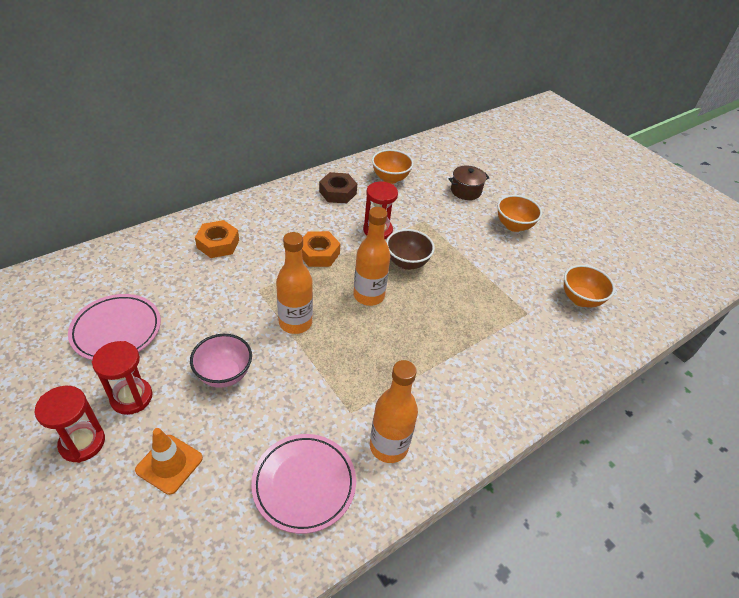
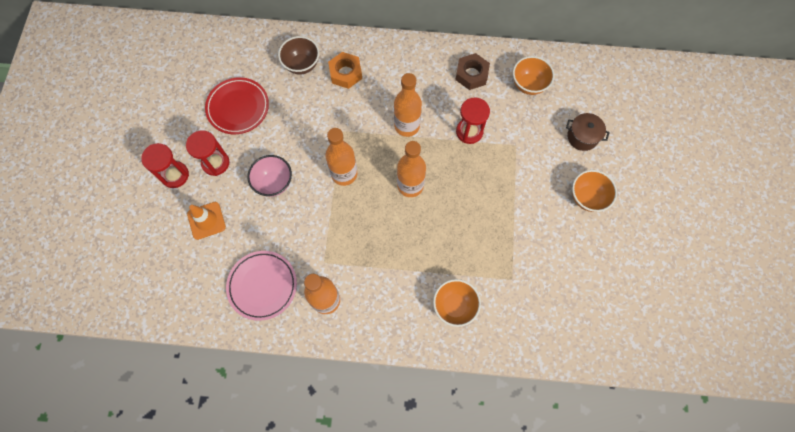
camera: 45 degrees right, 25 degrees up
(116, 330) = (238, 108): pink plate -> red plate
(318, 254) = (407, 126): orange nut -> orange bottle
(407, 263) = (464, 175): brown bowl -> brown bowl (302, 65)
(580, 299) = (567, 298): orange bowl -> orange bowl (454, 306)

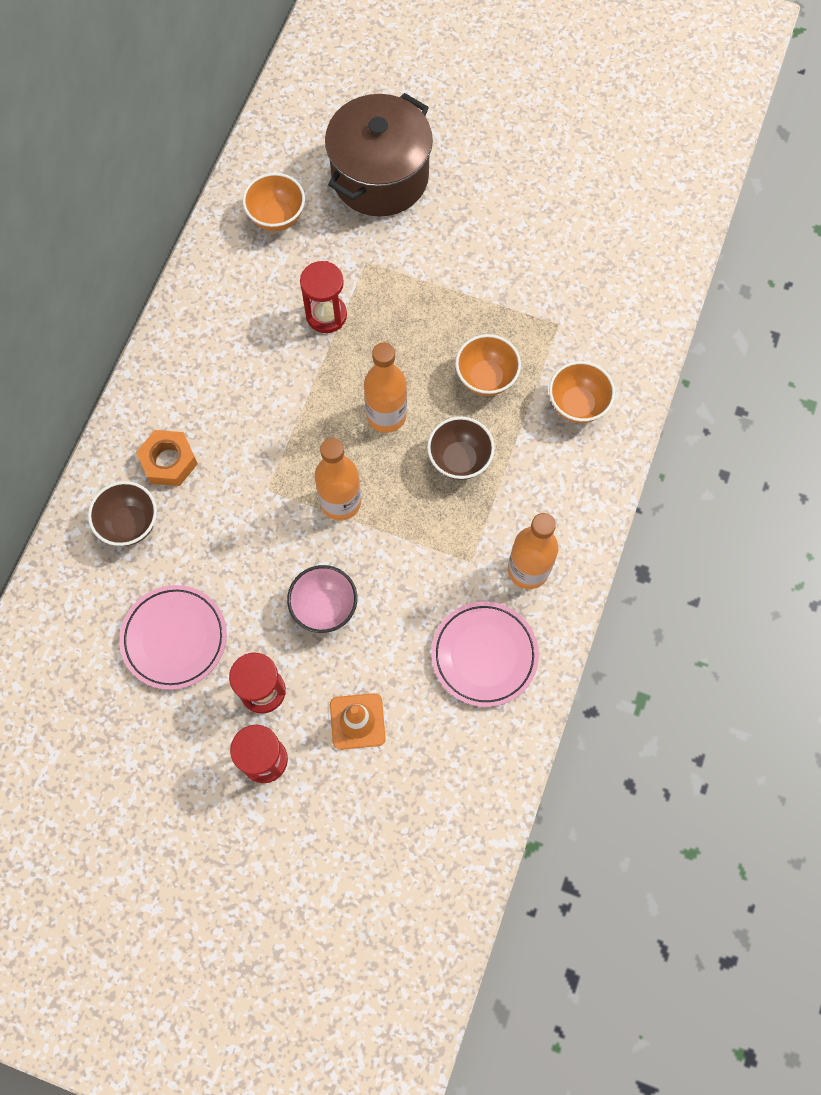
camera: 75 degrees left, 0 degrees up
(238, 108) = (174, 638): red plate -> pink plate
(392, 238) = (459, 460): none -> brown bowl
(407, 126) = (289, 396): orange bottle -> none
(471, 74) = (234, 286): brown nut -> none
(582, 137) = (380, 177): brown pot -> brown pot, size x2.13
(587, 198) = (470, 199): orange bowl -> orange bowl (486, 378)

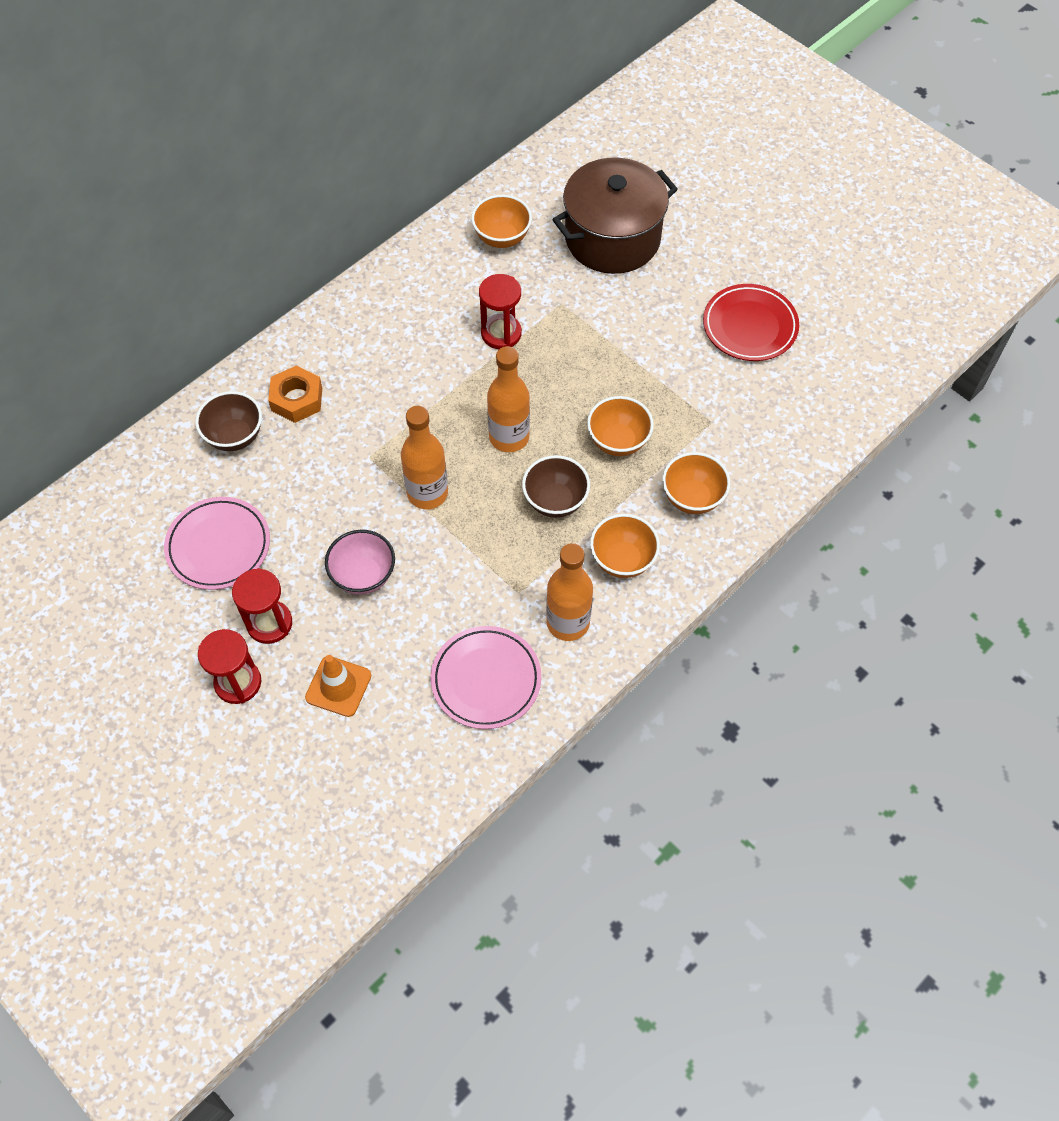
camera: 25 degrees right, 10 degrees down
(546, 490) = (622, 560): none -> orange bowl
(547, 216) = (749, 326): none -> red plate

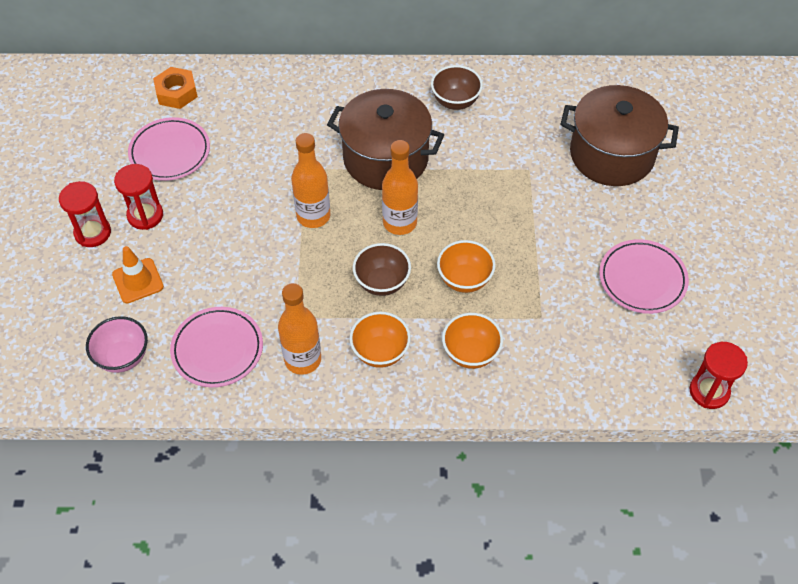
camera: 45 degrees right, 5 degrees down
(235, 436) = (248, 100): brown bowl -> brown bowl (455, 102)
(297, 399) = (305, 106): orange nut -> orange nut (176, 92)
(363, 576) = (223, 232): pink bowl -> pink bowl (123, 357)
(429, 390) = (386, 158): none -> brown pot
(501, 333) = (468, 159): red hourglass -> red hourglass (709, 391)
(502, 238) = (538, 103): orange bowl -> none
(749, 326) = (642, 279): red plate -> pink plate

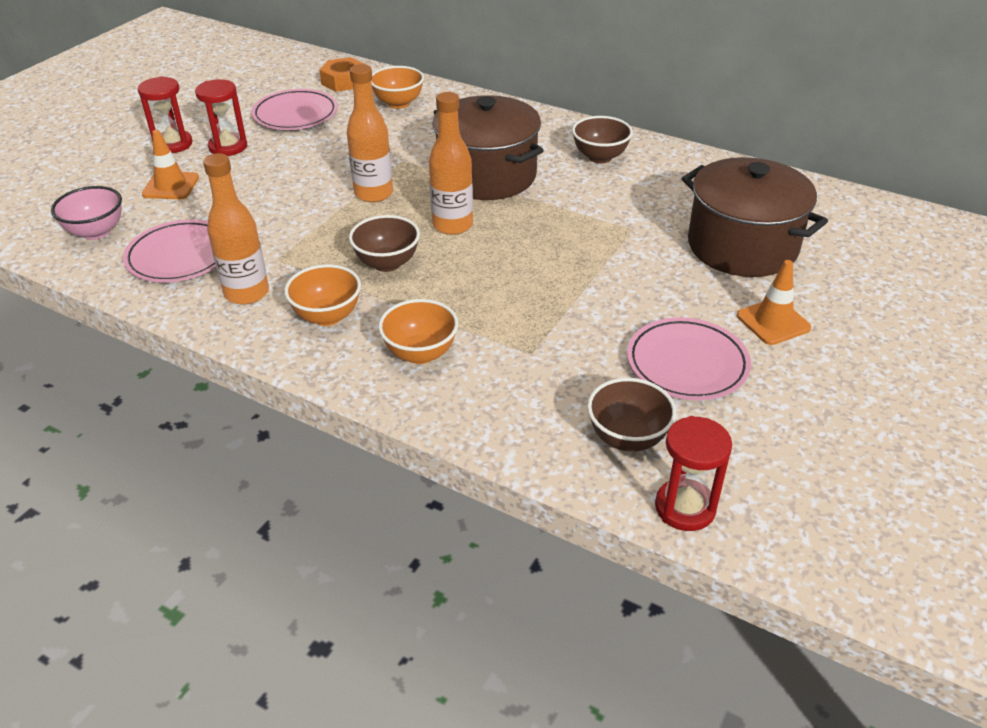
camera: 30 degrees right, 15 degrees down
(464, 280) = (475, 291): orange bowl -> orange bowl (398, 103)
(645, 357) = (627, 438): none -> brown bowl
(671, 217) = (773, 322): none -> orange traffic cone

